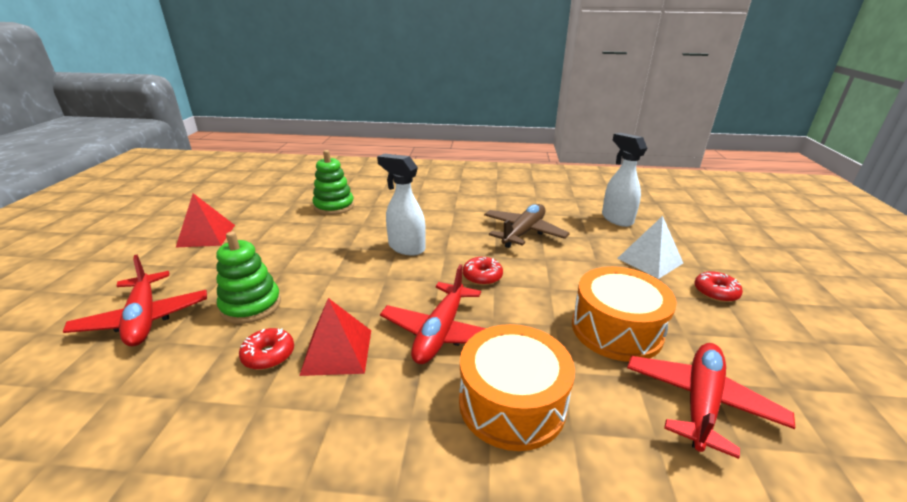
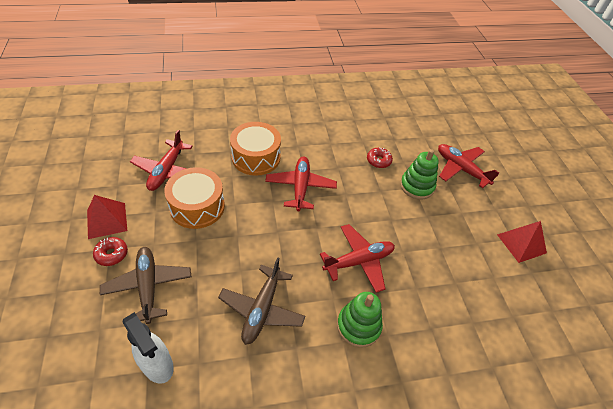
camera: 160 degrees right, 20 degrees up
(334, 206) = (467, 317): green stacking toy -> green stacking toy (358, 326)
(337, 351) = (347, 167): red pyramid -> red pyramid (107, 220)
(406, 247) = (359, 261): white spray bottle -> red plane
(482, 276) = (287, 238): red donut -> none
(650, 260) = (148, 286): white pyramid -> brown plane

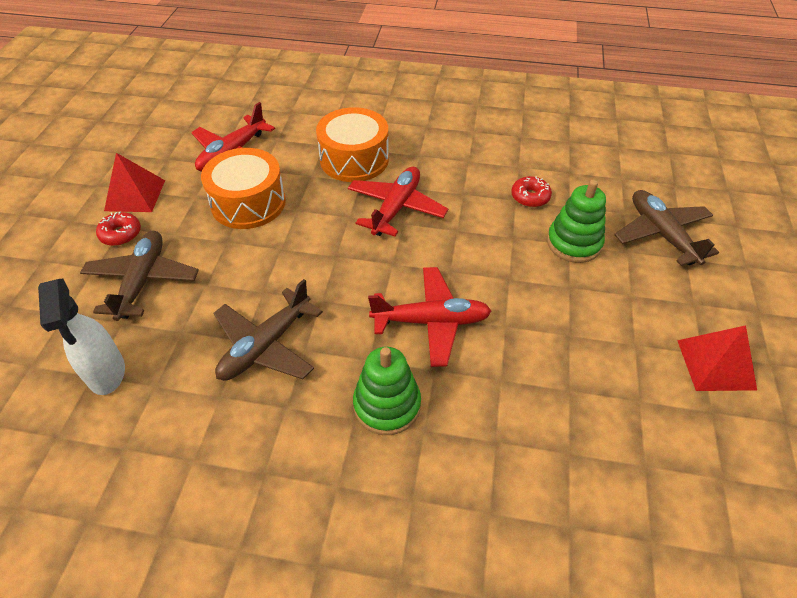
camera: 25 degrees right, 0 degrees up
(461, 169) = (661, 234): red plane -> brown plane

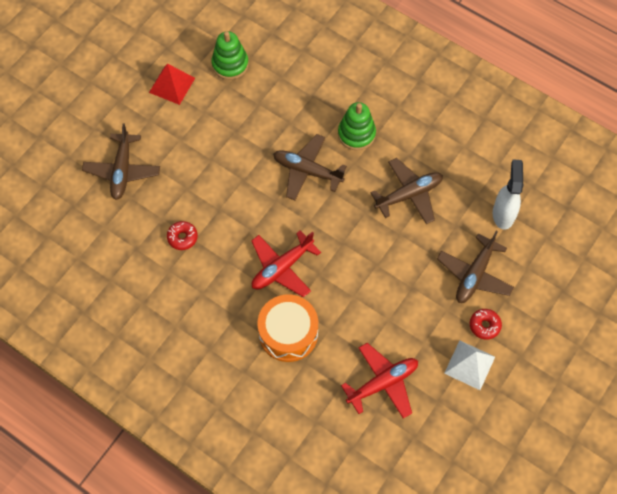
camera: 155 degrees left, 15 degrees up
(135, 195) = (469, 365): red pyramid -> white pyramid
(248, 203) = (386, 319): orange drum -> none
(431, 321) = (307, 171): red plane -> brown plane
(573, 243) = (183, 188): green stacking toy -> green stacking toy (230, 64)

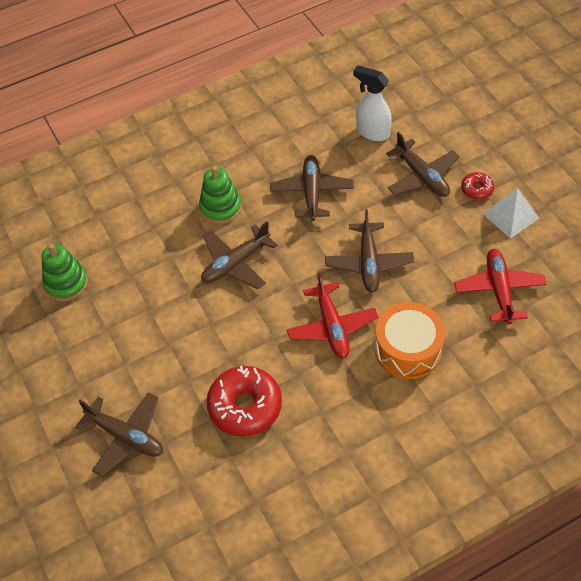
camera: 60 degrees left, 10 degrees down
(172, 85) = (52, 347): red pyramid -> none
(182, 237) = (245, 406): red donut -> red donut, size x2.01
(358, 269) = (368, 263): none -> brown plane

